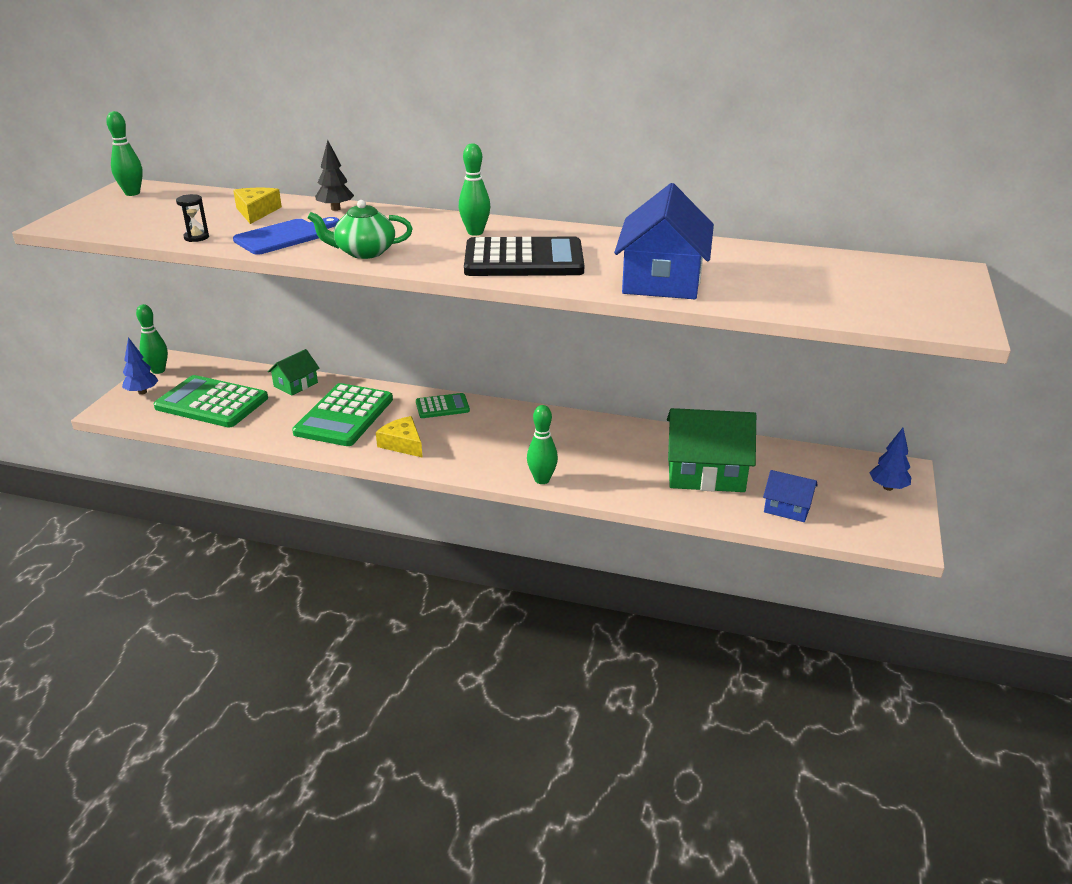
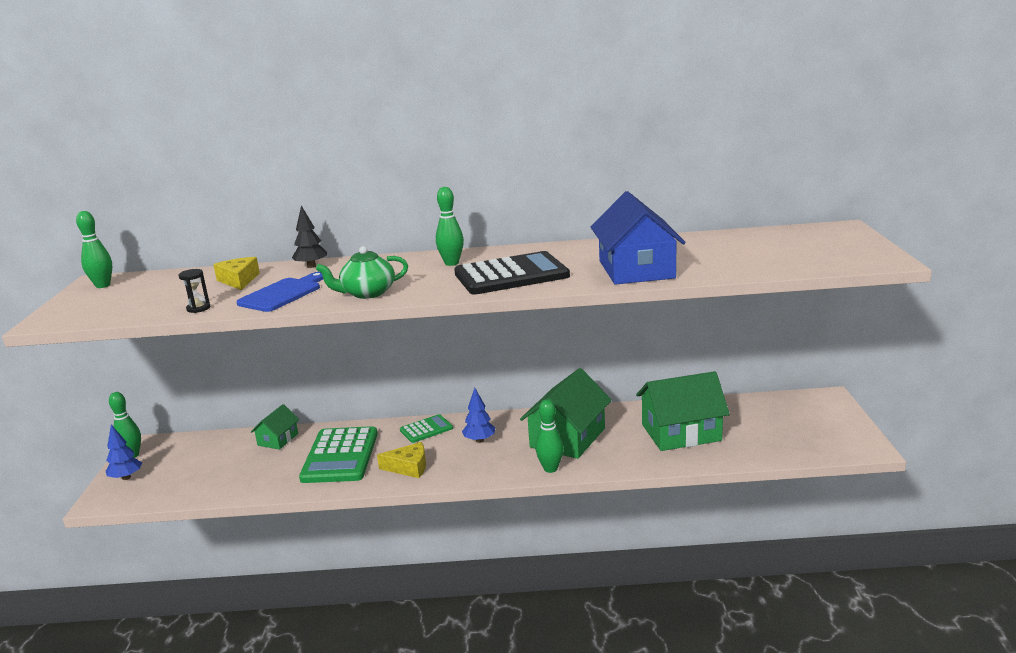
camera: 15 degrees left, 10 degrees down
(212, 403) = (203, 472): green calculator -> none
(402, 444) = (409, 467): yellow cheese -> yellow cheese turned 150 degrees clockwise
(580, 449) = (567, 437): none -> green house
(787, 508) = (762, 445): blue house -> none
(888, 487) = (826, 412): blue tree -> blue tree (479, 440)

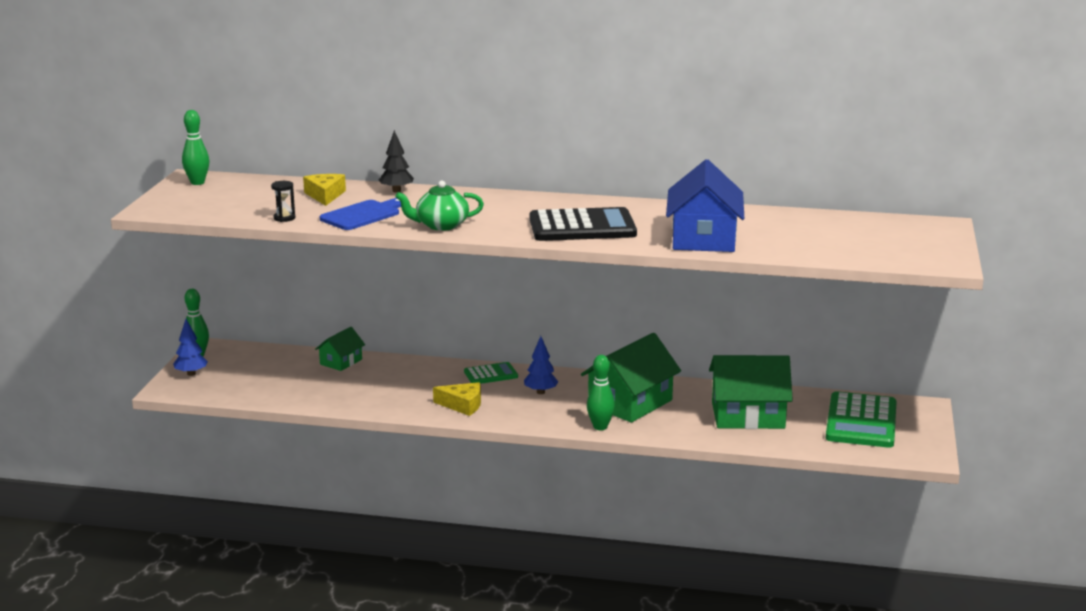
camera: 10 degrees right, 0 degrees up
(340, 456) = (398, 385): green calculator -> green calculator (861, 421)
(451, 263) = (532, 207): green bowling pin -> none

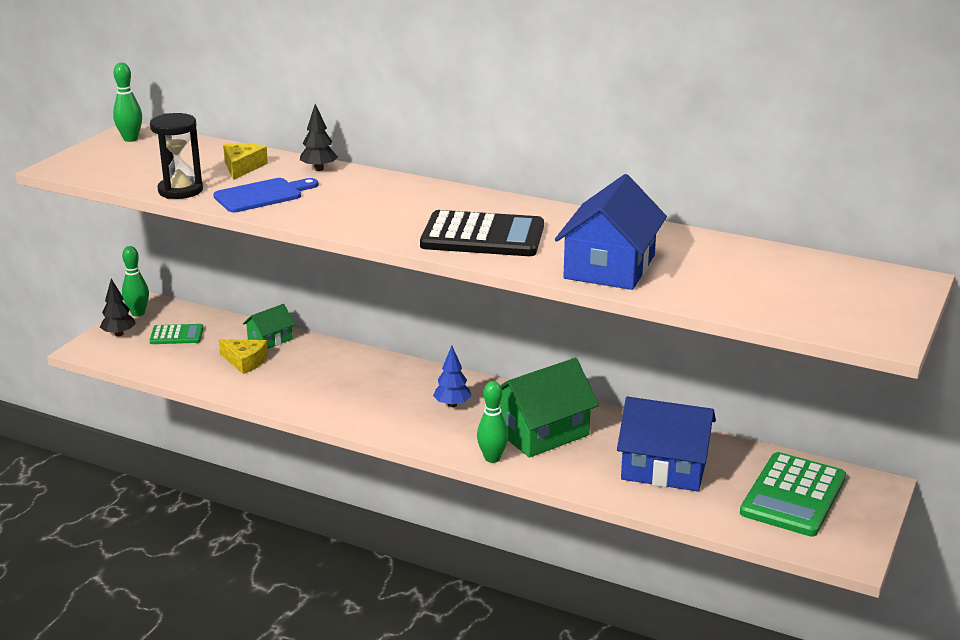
camera: 15 degrees right, 5 degrees up
(191, 374) = (119, 334): blue tree -> black tree
(284, 218) = (180, 190): black hourglass -> black hourglass, size x1.90
(441, 225) = (332, 217): green teapot -> none
(462, 405) = (362, 409): yellow cheese -> yellow cheese (245, 361)
(491, 374) = (412, 375): green calculator -> green calculator (176, 335)
(748, 415) = (664, 467): green house -> blue house

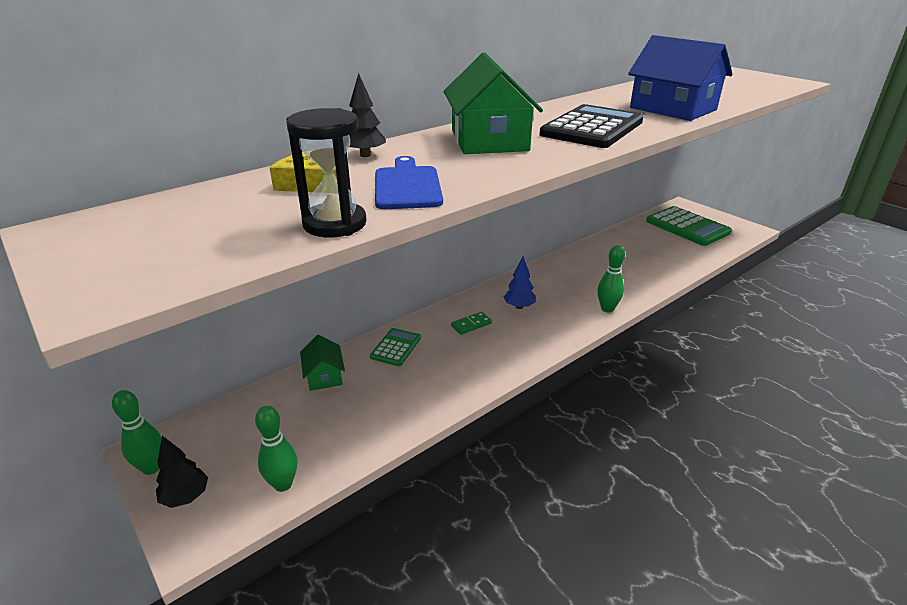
camera: 65 degrees left, 5 degrees up
(130, 139) = (86, 233): green bowling pin -> green bowling pin (283, 484)
(176, 335) = (245, 443): green calculator -> green calculator (396, 347)
(245, 361) = (354, 402): yellow cheese -> none
(396, 386) = (471, 324): none -> green domino
(541, 432) = (579, 281): green house -> green house (489, 140)
(664, 467) = (644, 253): blue house -> none

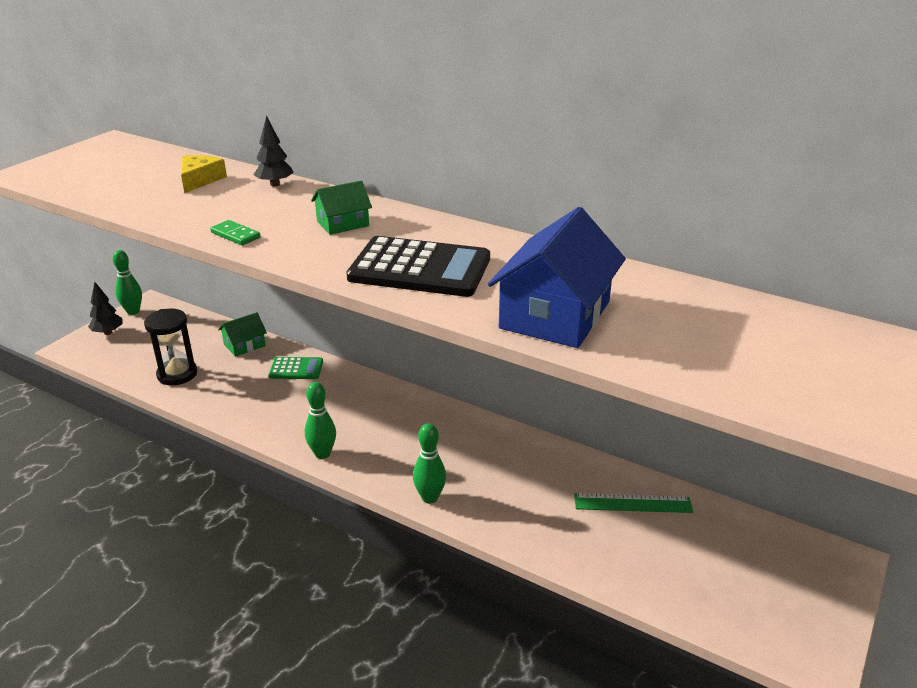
camera: 70 degrees right, 0 degrees up
(283, 484) = (121, 364): green bowling pin -> green bowling pin (322, 454)
(334, 224) = (125, 203): black hourglass -> black hourglass (177, 374)
(407, 186) = (205, 211): blue cutting board -> none
(471, 324) = (351, 403): green domino -> green domino (235, 235)
(489, 140) = (342, 223): green house -> green house, size x0.52
(519, 306) = (401, 428): blue tree -> none
(629, 243) = (632, 503): none -> green ruler
(687, 227) = (750, 569): green calculator -> none

